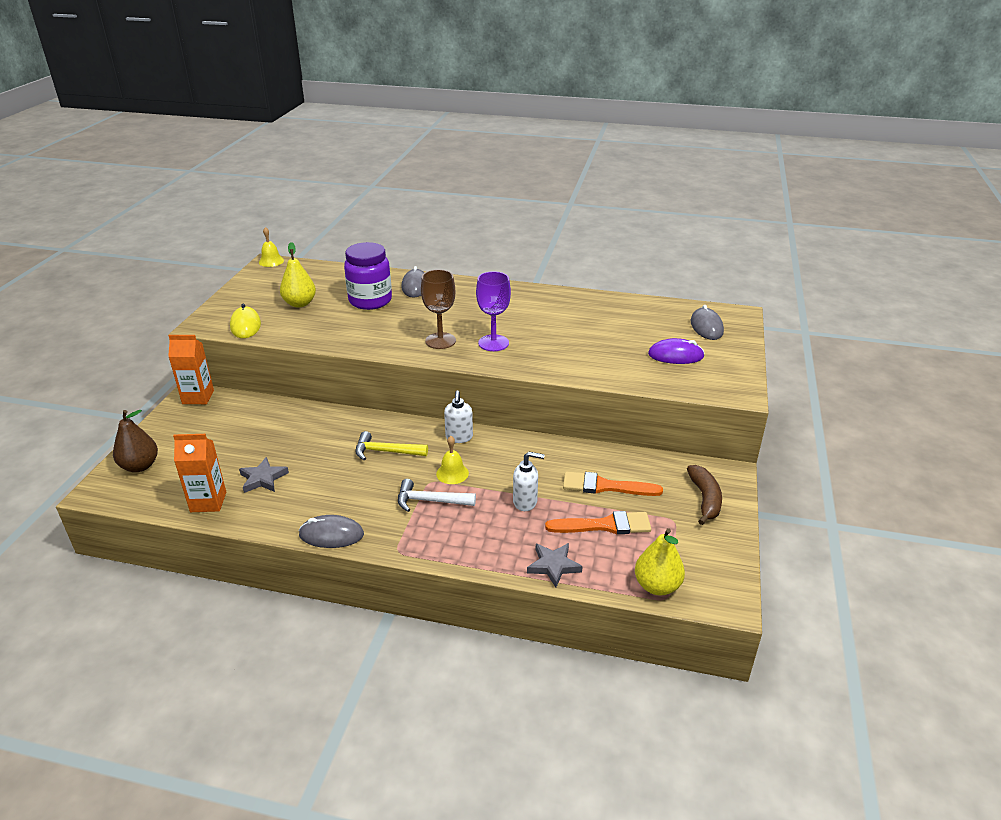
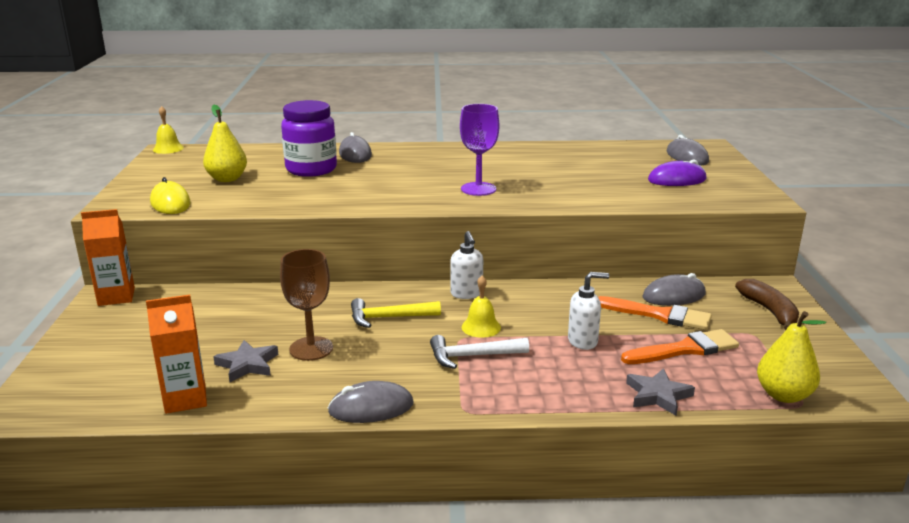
camera: 15 degrees left, 10 degrees down
(140, 466) = (68, 375): brown pear -> none
(440, 341) = (417, 193): brown goblet -> brown goblet (311, 348)
(605, 486) = (659, 315): orange brush -> orange brush turned 150 degrees counterclockwise
(631, 468) = (673, 296): none -> grey mouse

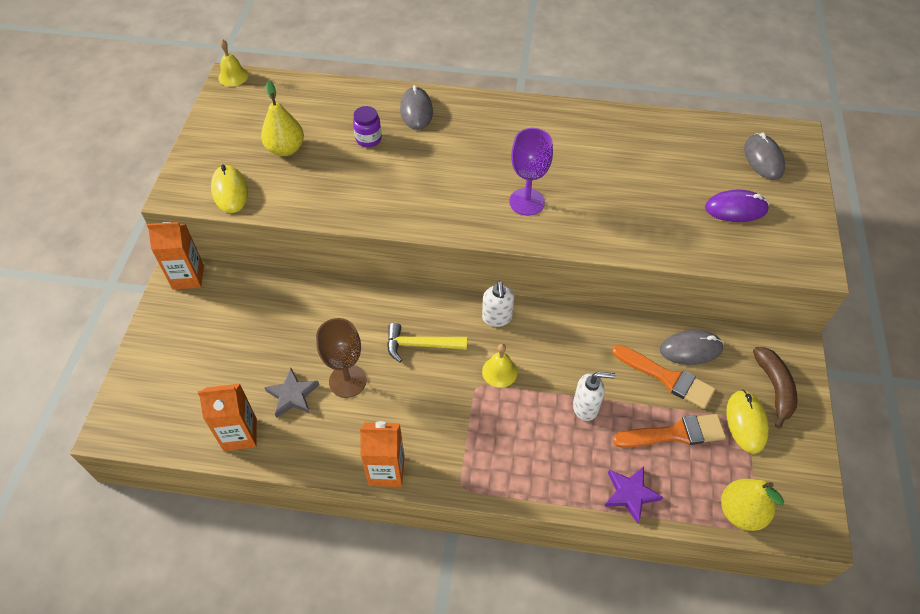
camera: 10 degrees right, 30 degrees up
(311, 169) = (368, 139): purple jar -> purple jar, size x0.51
(371, 408) = (386, 470): grey mouse -> orange carton
(472, 356) = (483, 413): white hammer -> none
(658, 395) = (630, 494): grey star -> purple star
(754, 335) = (746, 422): none -> yellow mouse

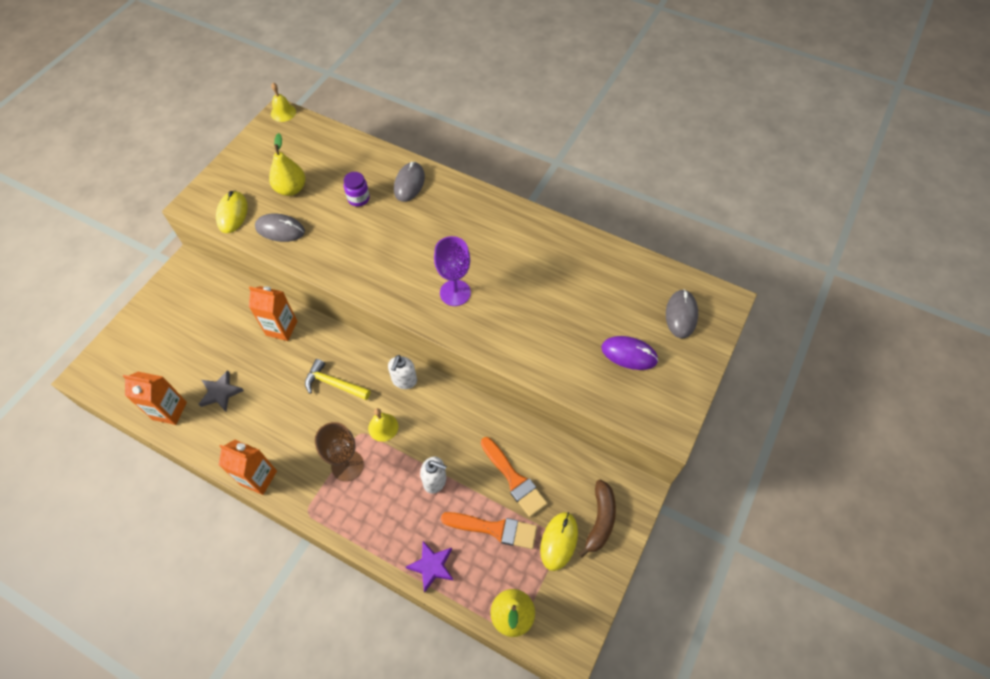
camera: 20 degrees right, 5 degrees up
(188, 277) = (192, 270): orange carton -> orange carton (281, 328)
(347, 381) = (265, 395): brown goblet -> brown goblet (347, 465)
(691, 349) = (547, 461): grey mouse -> grey mouse (280, 229)

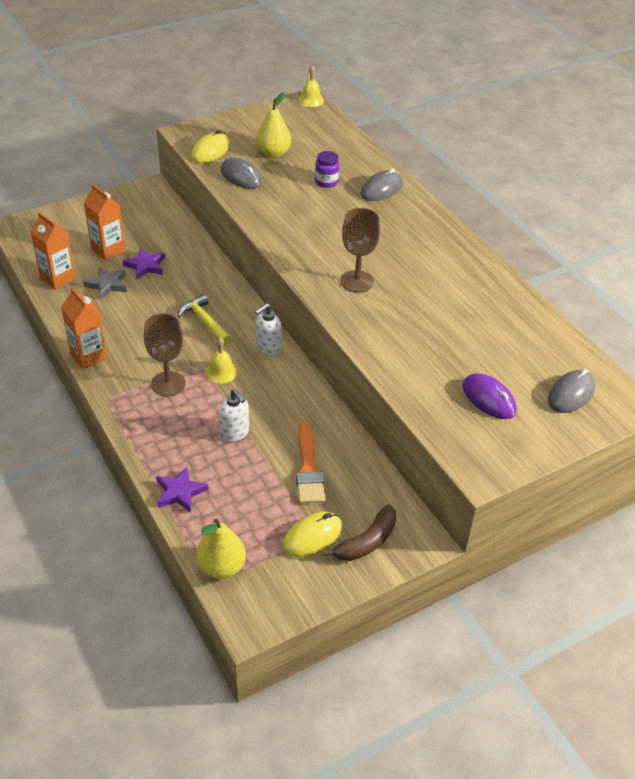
camera: 30 degrees right, 15 degrees down
(241, 353) = (145, 266): none -> purple star
(281, 328) = (193, 263): orange carton -> orange carton (108, 250)
(455, 293) = (357, 281): purple goblet -> brown goblet
(494, 529) = (259, 495): orange brush -> none

